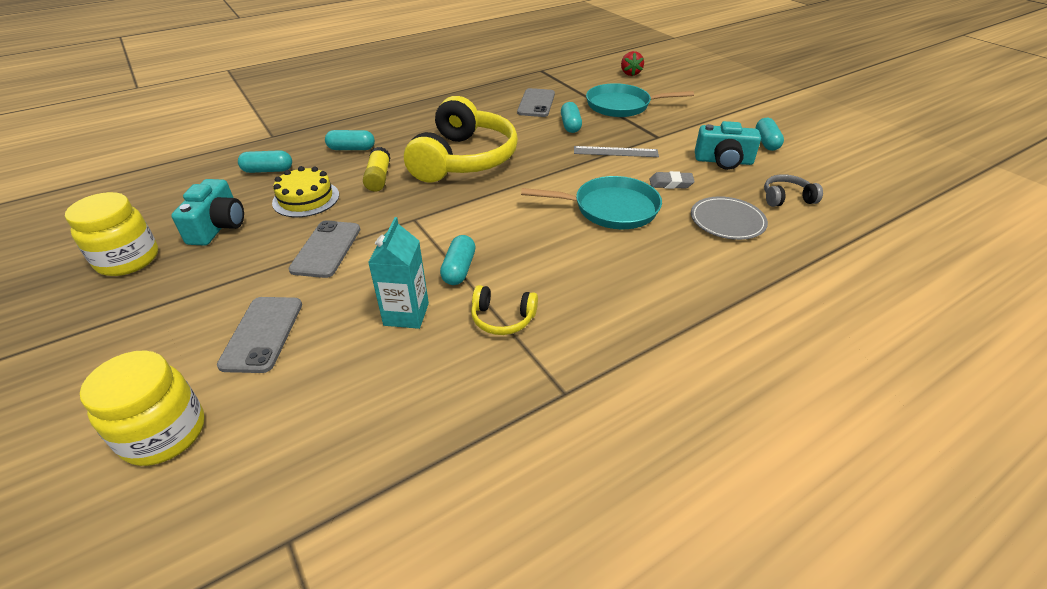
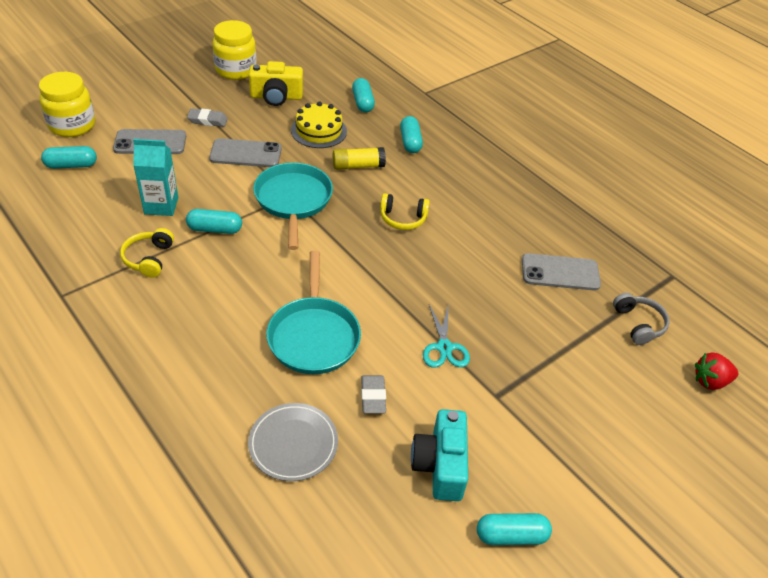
camera: 80 degrees right, 5 degrees up
(218, 227) = (276, 97): turquoise camera -> yellow camera
(238, 282) = (207, 120): none -> grey eraser
(464, 159) = (403, 218): yellow headphones -> yellow headphones, size x0.42
(570, 125) = (505, 305): turquoise capsule -> turquoise capsule (71, 165)
(615, 152) = (444, 347): grey ruler -> turquoise scissors
(622, 106) = (583, 362): turquoise pan -> turquoise pan (293, 200)
(786, 198) = (349, 523): grey headphones -> grey headphones (638, 324)

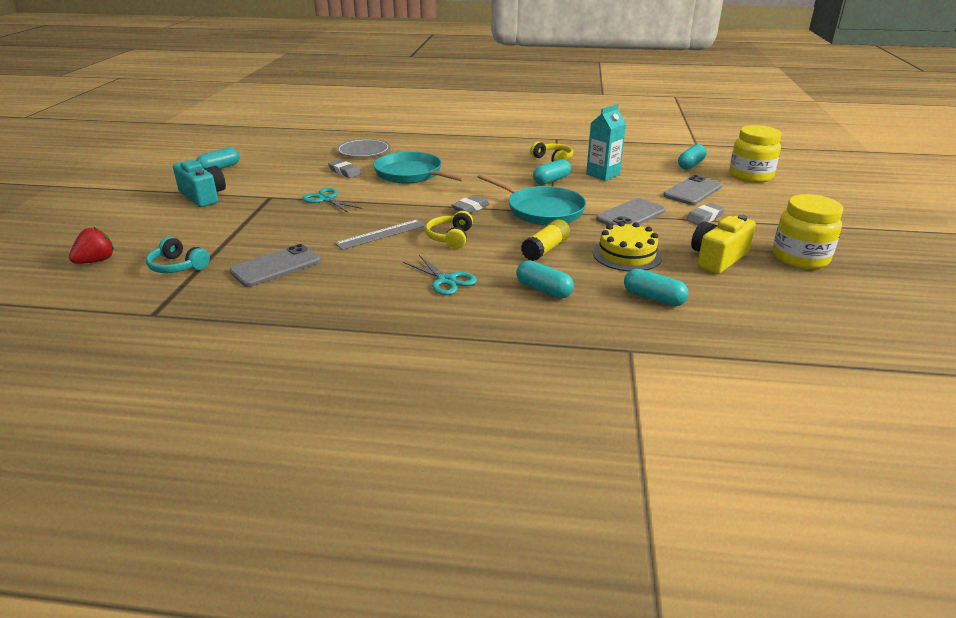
camera: 140 degrees right, 15 degrees down
(339, 241) = (470, 208): none -> grey eraser
(403, 218) = (450, 237): yellow headphones -> yellow headphones turned 45 degrees counterclockwise
(440, 465) = (279, 170): turquoise camera -> turquoise camera (203, 196)
(448, 257) = (381, 234): none -> grey ruler
(456, 184) = (446, 280): none -> turquoise scissors
(638, 324) = (178, 266): grey headphones -> turquoise headphones

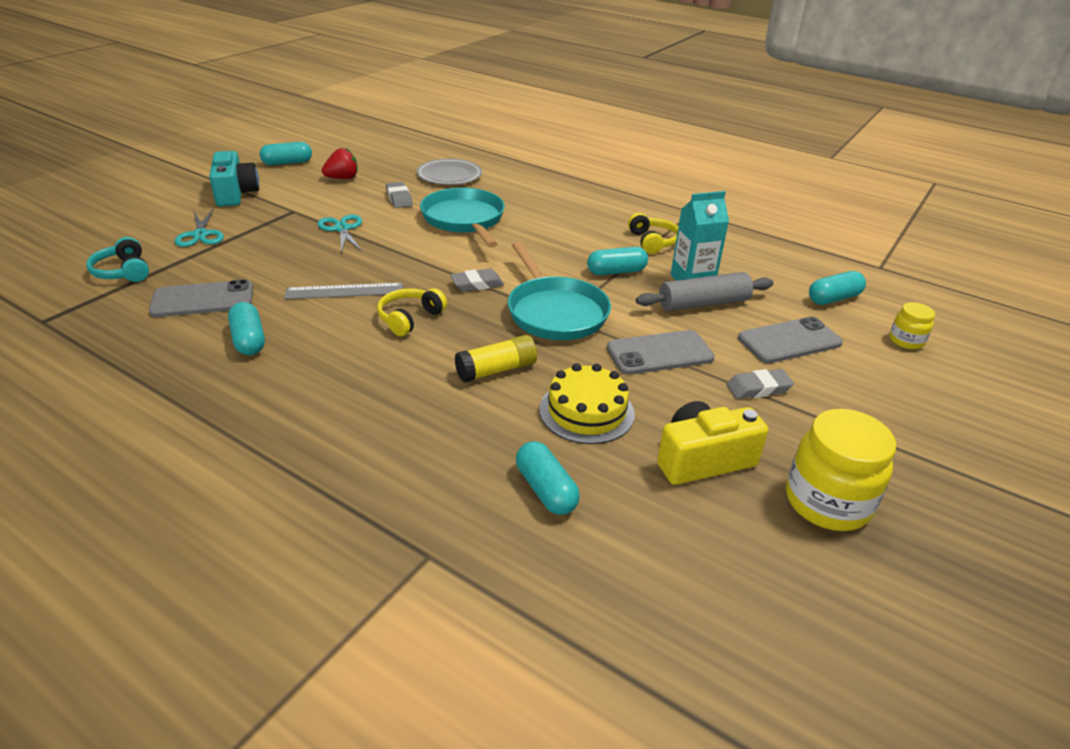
camera: 25 degrees right, 5 degrees up
(96, 261) = (69, 244): red strawberry -> red strawberry (342, 178)
(446, 280) = (340, 375): turquoise scissors -> turquoise scissors (200, 235)
(544, 290) = (429, 427): turquoise capsule -> turquoise capsule (249, 340)
(623, 184) = (703, 303): none -> grey rolling pin
(750, 176) = (906, 341): yellow jar -> yellow jar, size x0.53

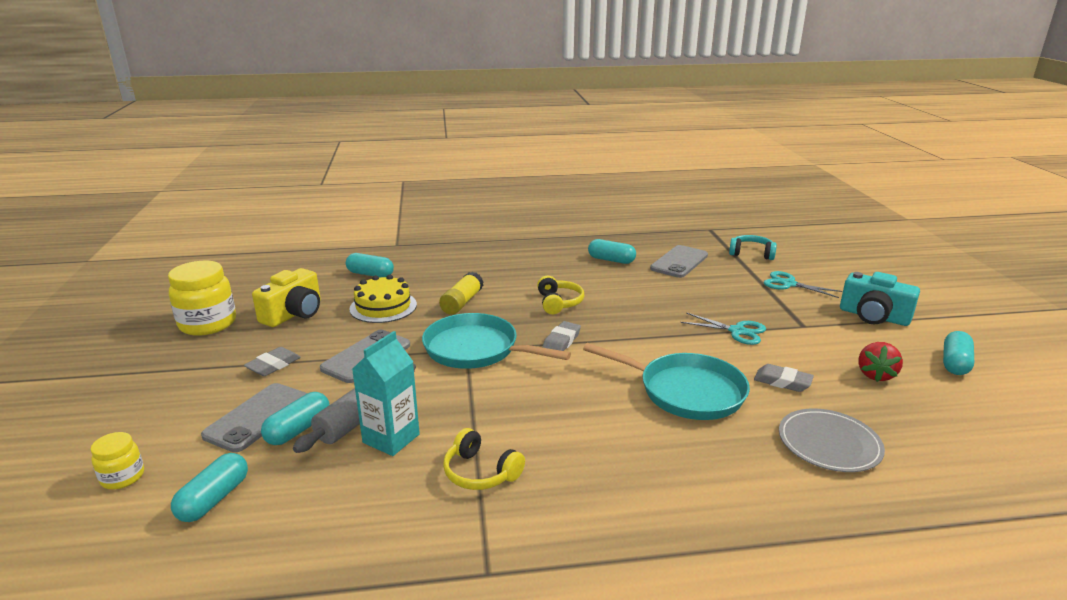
camera: 140 degrees right, 10 degrees down
(344, 291) = (627, 298): grey ruler -> none
(616, 271) = (473, 410): turquoise capsule -> turquoise capsule (298, 430)

